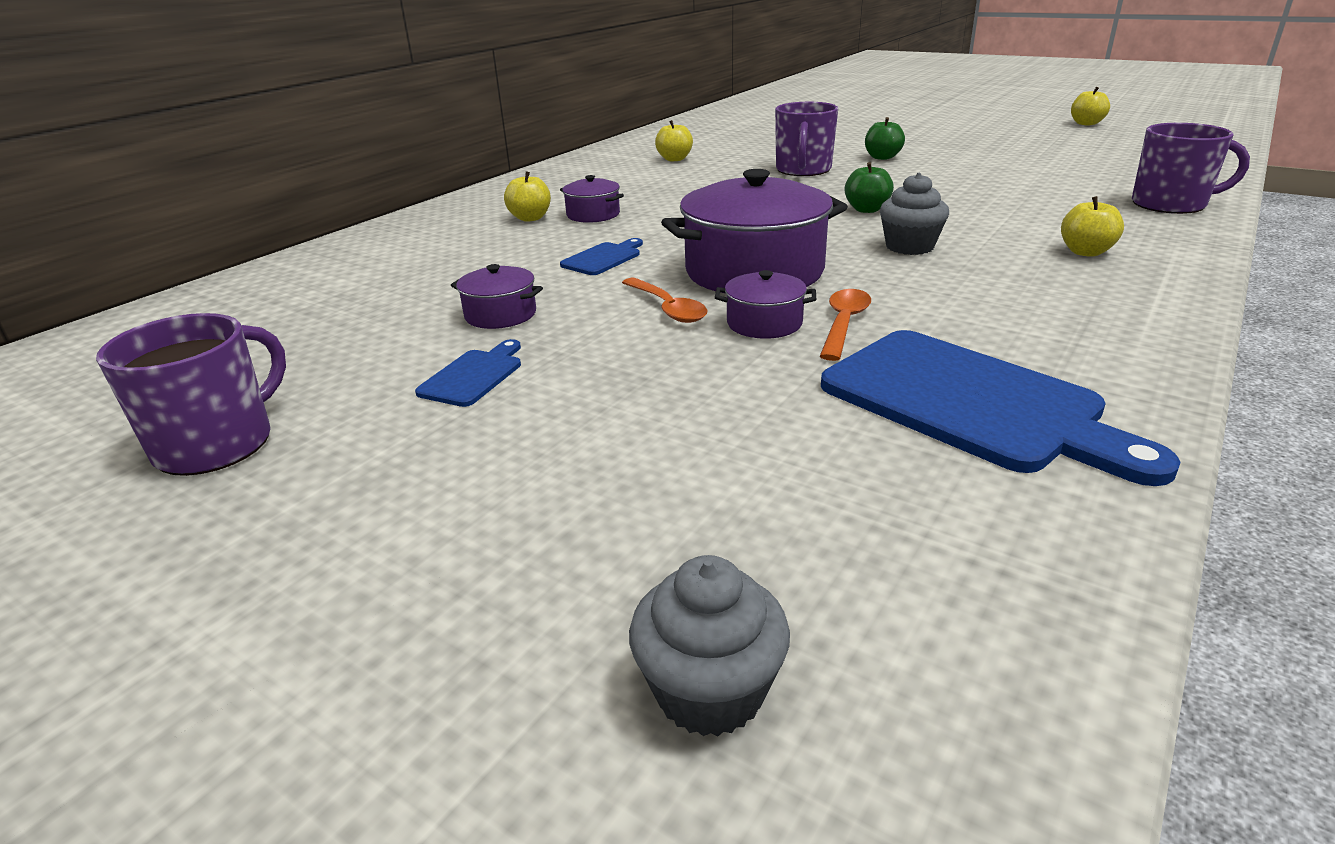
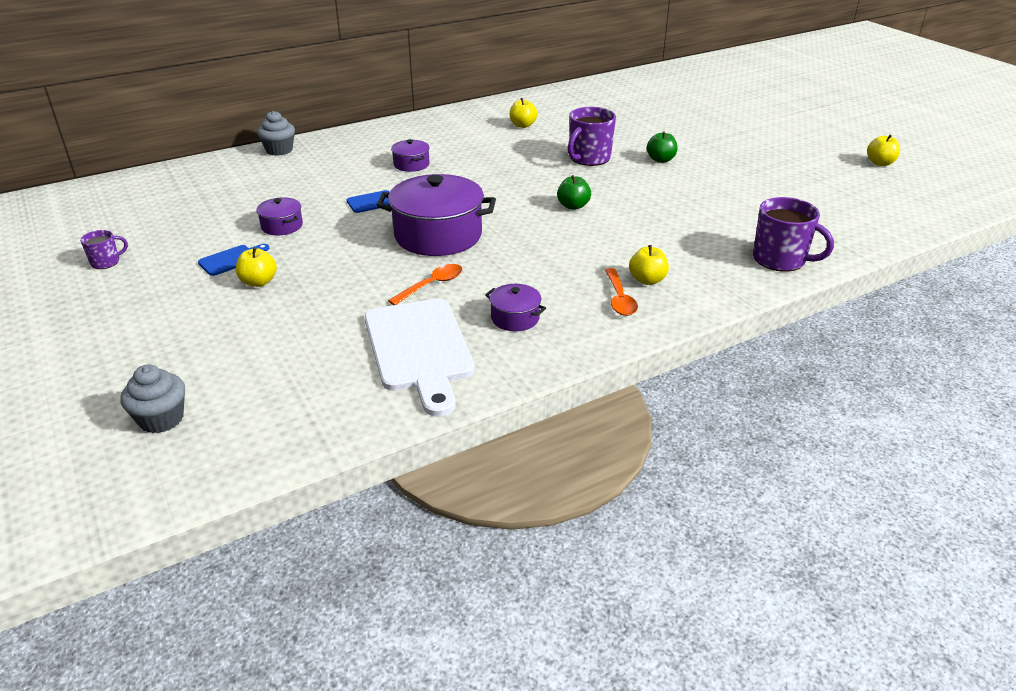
camera: 25 degrees right, 5 degrees up
(217, 444) = (106, 262): purple mug -> purple mug, size x0.53
(530, 218) = (375, 158): yellow apple -> yellow apple (258, 282)
(667, 308) = (362, 247): orange spoon -> orange spoon (619, 299)
(764, 323) = (394, 272): purple pot -> purple pot (515, 318)
(909, 247) = (550, 244): grey cupcake -> grey cupcake (279, 150)
(971, 403) = (419, 349): blue cutting board -> white cutting board

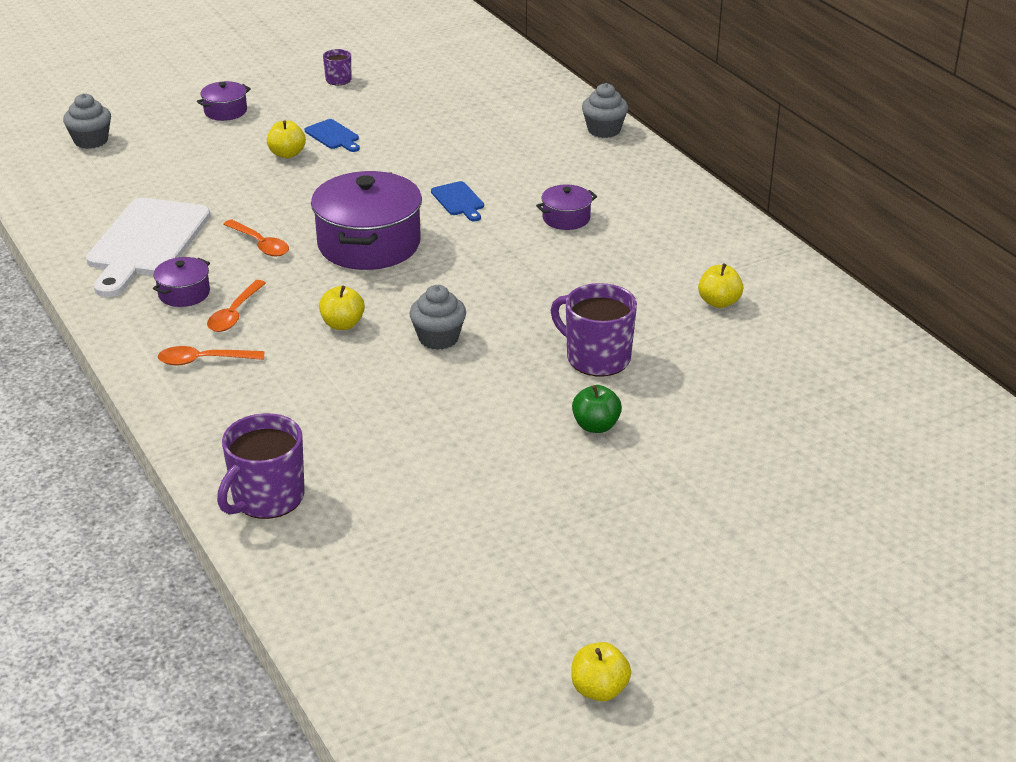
camera: 90 degrees right, 0 degrees up
(282, 226) = (402, 153): purple pot -> purple pot (225, 111)
(419, 349) = (146, 243): white cutting board -> white cutting board turned 60 degrees counterclockwise
(547, 289) = (234, 314): none -> orange spoon
(573, 206) = (438, 338): green apple -> grey cupcake
(647, 280) = (239, 383): yellow apple -> yellow apple (342, 324)

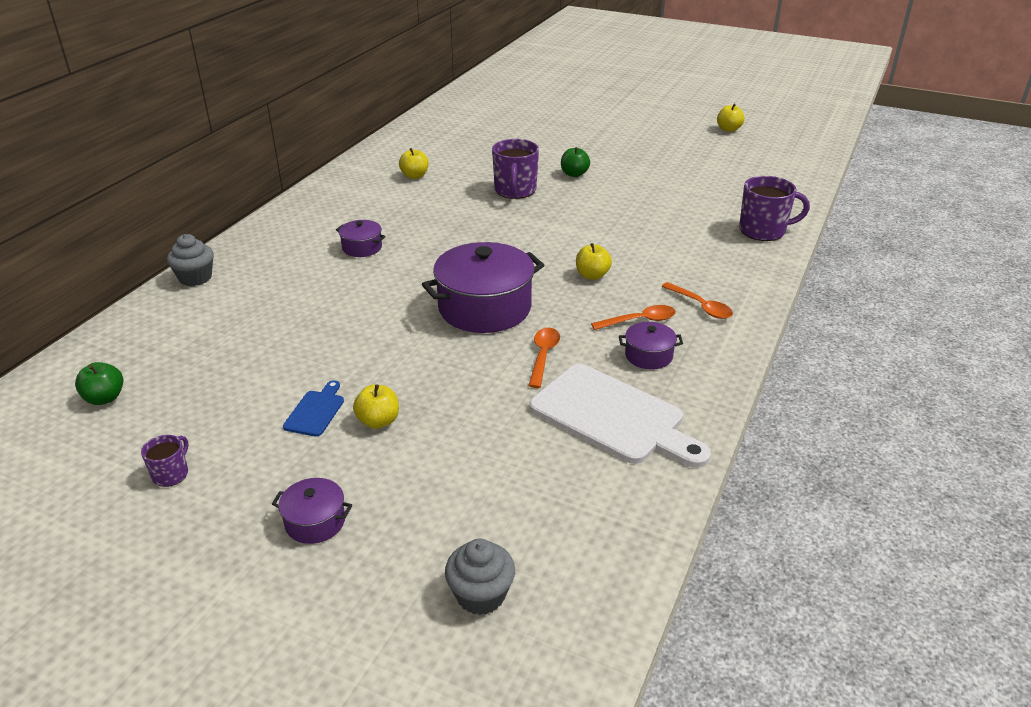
camera: 125 degrees left, 0 degrees up
(146, 243) = (613, 417): white cutting board -> white cutting board turned 60 degrees clockwise
(438, 338) = (561, 239): grey cupcake -> none
(458, 73) = (105, 398): none -> green apple
(459, 201) = (378, 297): blue cutting board -> none

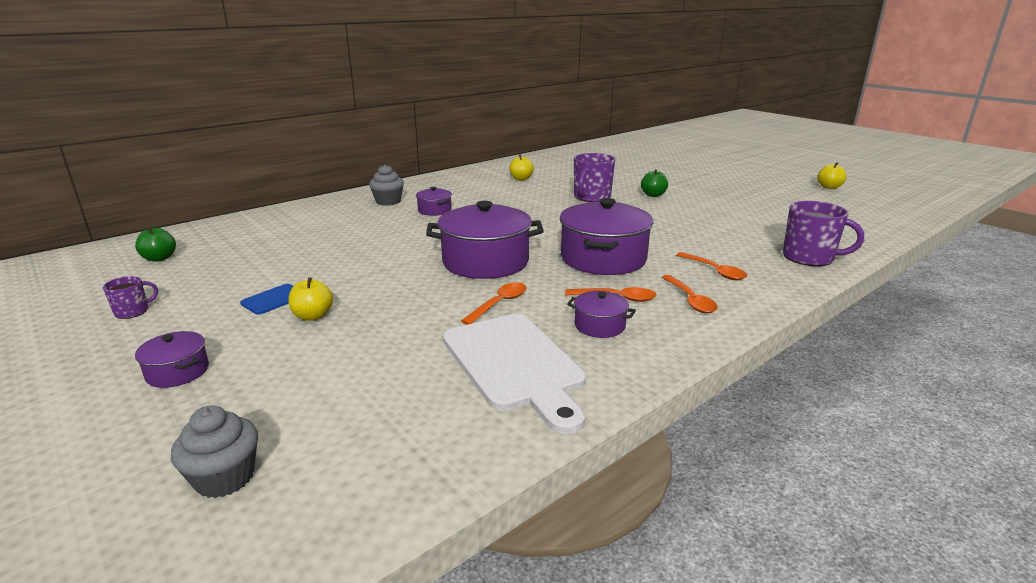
camera: 25 degrees right, 10 degrees down
(195, 278) = (303, 207): grey cupcake -> grey cupcake (388, 201)
(592, 275) = (603, 258): yellow apple -> purple pot
(698, 267) = (714, 271): none -> orange spoon

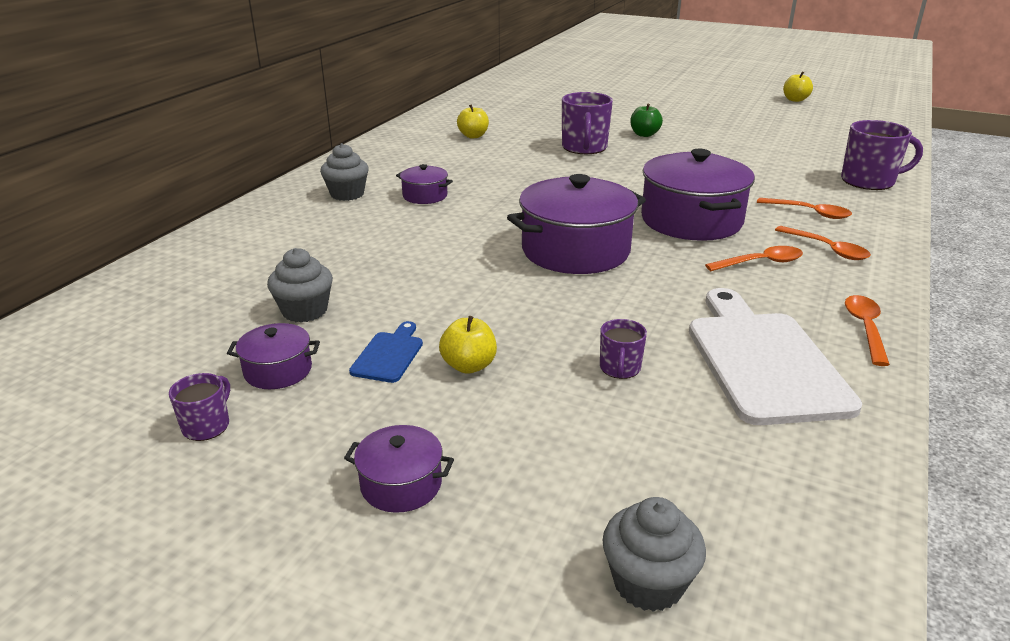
camera: 25 degrees left, 5 degrees up
(159, 258) = (126, 341): green apple -> none
(268, 263) = (305, 311): none -> grey cupcake
(404, 342) = (620, 368): none -> purple mug
(499, 304) = (657, 297): orange spoon -> orange spoon (865, 328)
(515, 364) = (762, 361): white cutting board -> white cutting board turned 135 degrees counterclockwise
(599, 326) = (784, 297): purple pot -> purple pot (278, 370)

